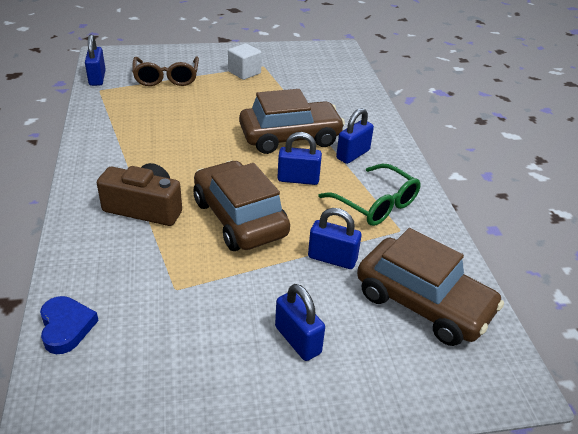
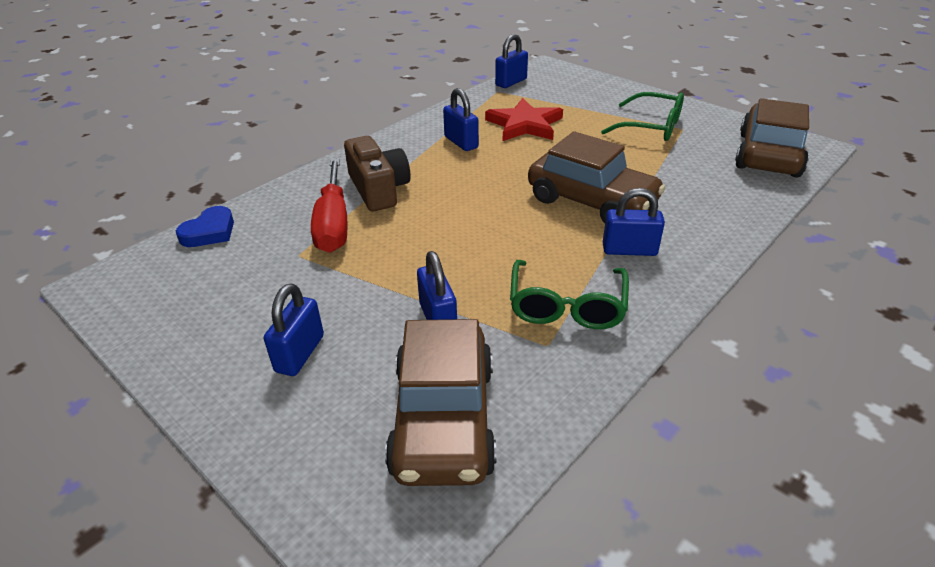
camera: 55 degrees right, 0 degrees up
(159, 252) = (333, 224): none -> red screwdriver
(164, 107) = (524, 124): none -> red star
(166, 78) = (567, 103): brown glasses -> none
(240, 218) = (427, 238): brown car -> brown car (768, 154)
(244, 72) = (650, 127): white cube -> green glasses
(298, 179) = (531, 239): blue padlock -> blue padlock (461, 142)

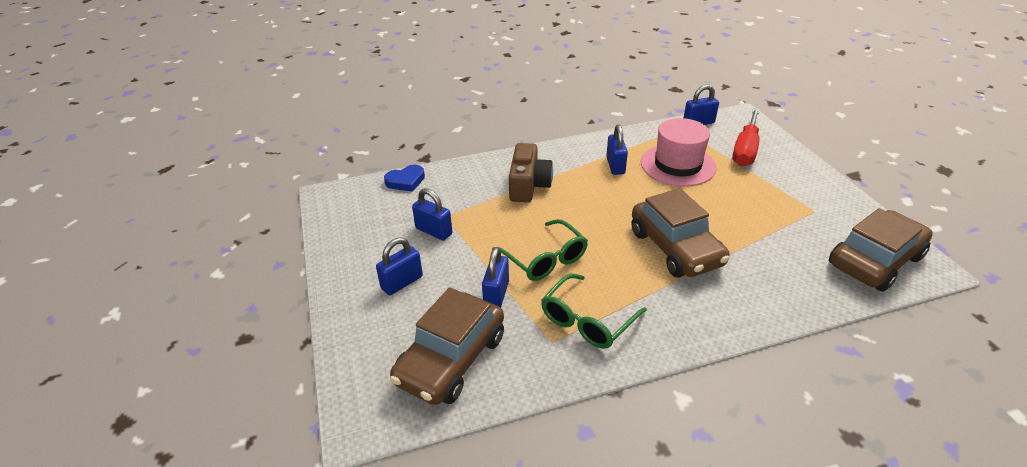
camera: 30 degrees right, 0 degrees up
(333, 224) = (481, 201): red screwdriver -> red screwdriver (745, 150)
(524, 124) = (677, 165): red star -> pink hat
(629, 250) = (670, 298): blue padlock -> blue padlock (434, 231)
(650, 127) = (785, 200): green glasses -> green glasses (544, 258)

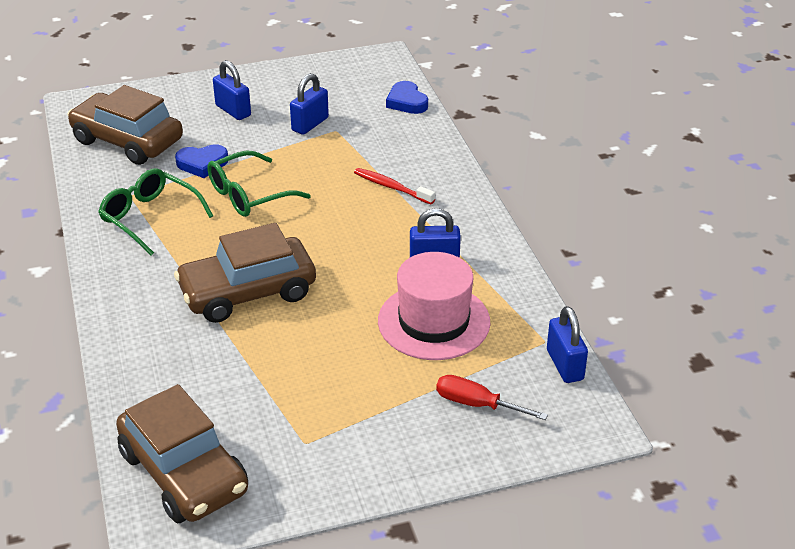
camera: 90 degrees right, 0 degrees up
(496, 294) = (202, 164): blue padlock -> blue heart
(528, 185) = (391, 187): brown camera -> red toothbrush
(745, 150) = (477, 404): red screwdriver -> red screwdriver, size x0.64

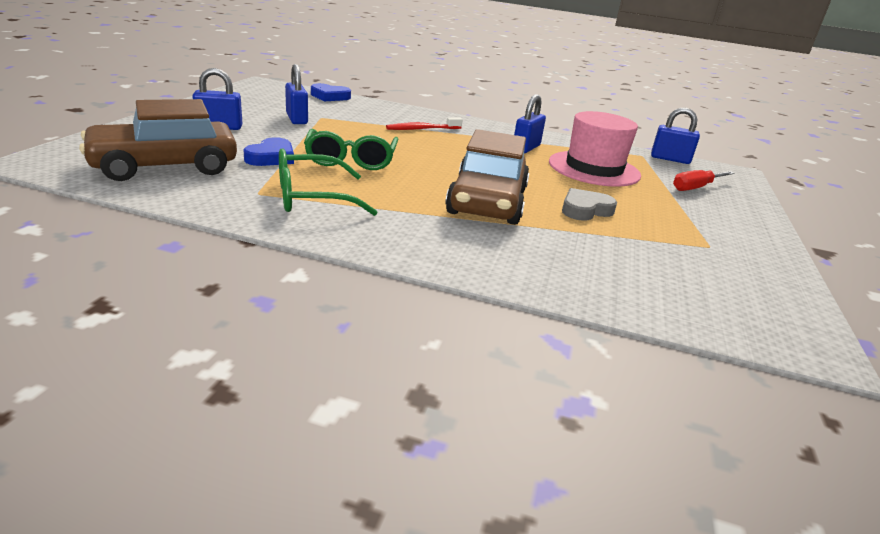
camera: 60 degrees left, 10 degrees down
(184, 472) = (729, 305): brown car -> none
(301, 348) = (585, 210): none -> grey heart

